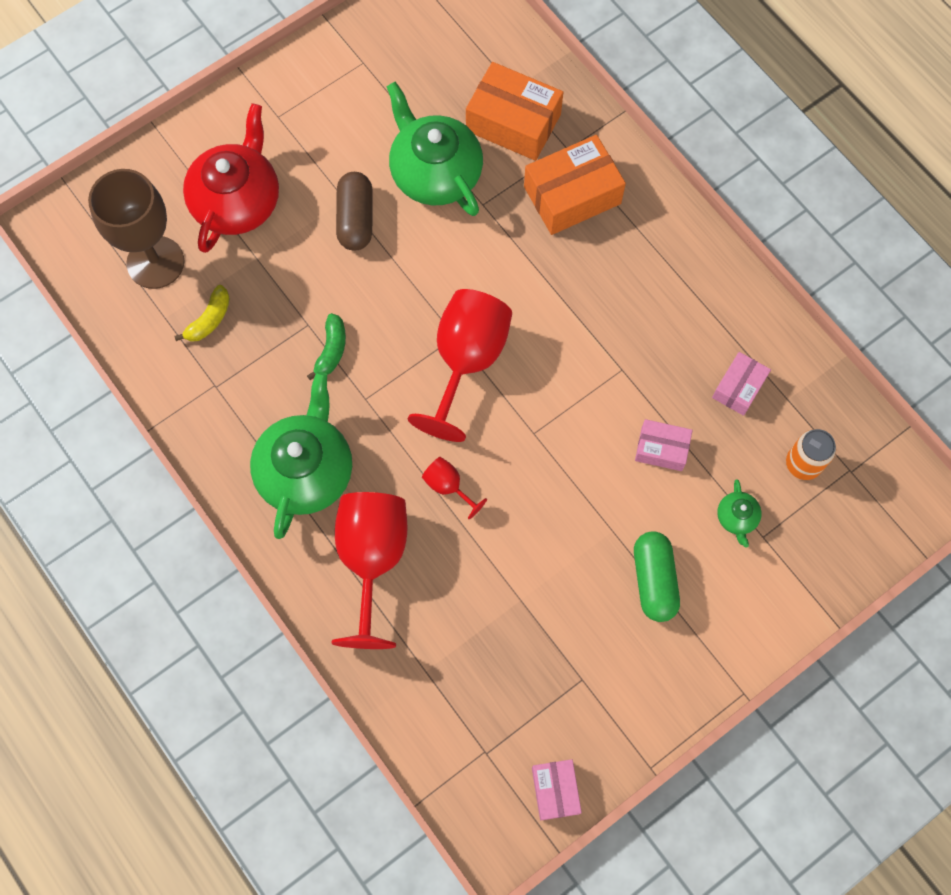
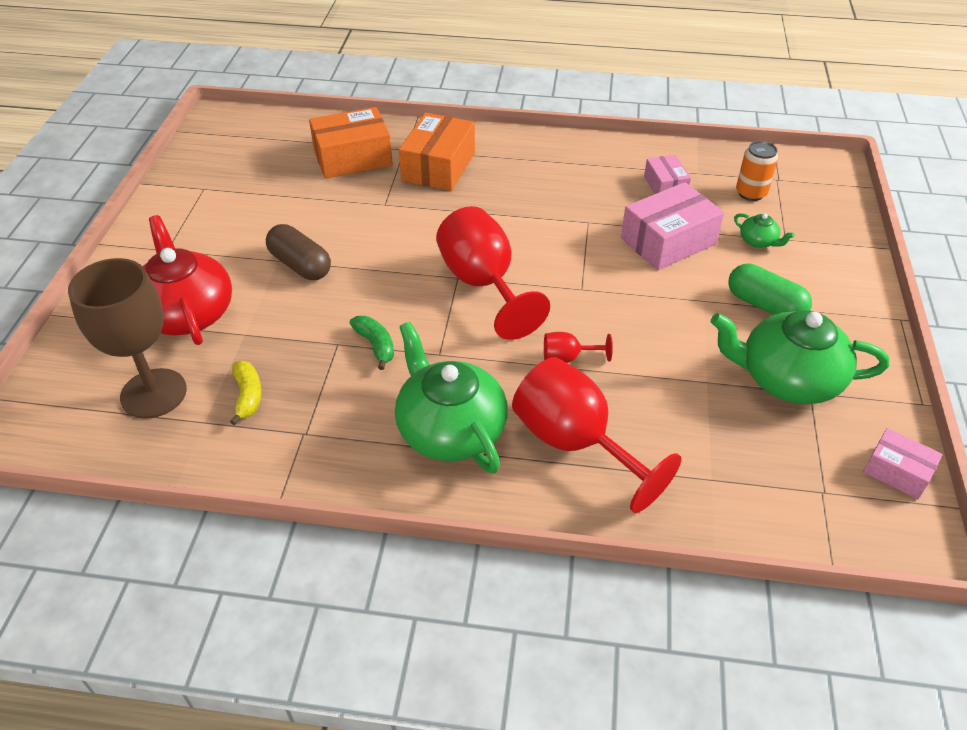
camera: 45 degrees left, 25 degrees down
(435, 173) = (329, 209): green teapot -> green teapot (787, 378)
(661, 449) = (668, 241): pink box -> pink box, size x1.76

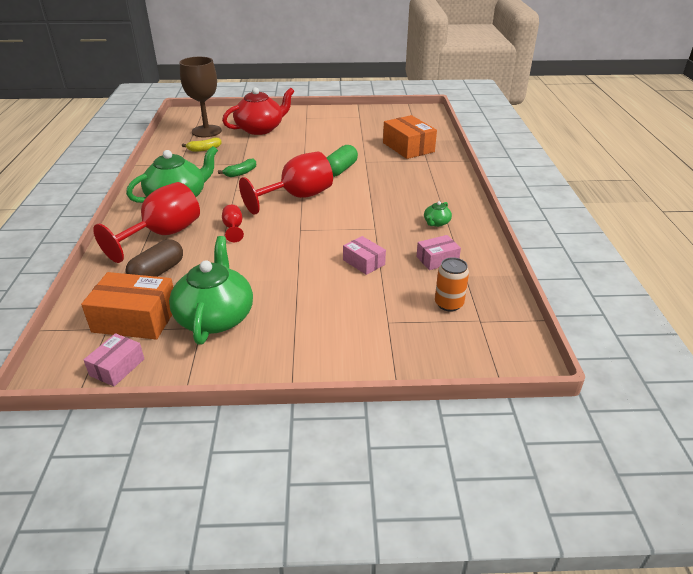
camera: 80 degrees right, 10 degrees down
(300, 265) = (302, 147): brown capsule -> brown capsule (157, 272)
(438, 166) = (413, 172): orange box -> orange box (135, 319)
(668, 241) = (364, 262): pink box -> pink box, size x0.57
(758, 241) = (379, 307): green teapot -> green teapot (436, 223)
(765, 305) = (296, 308): green capsule -> green capsule (340, 170)

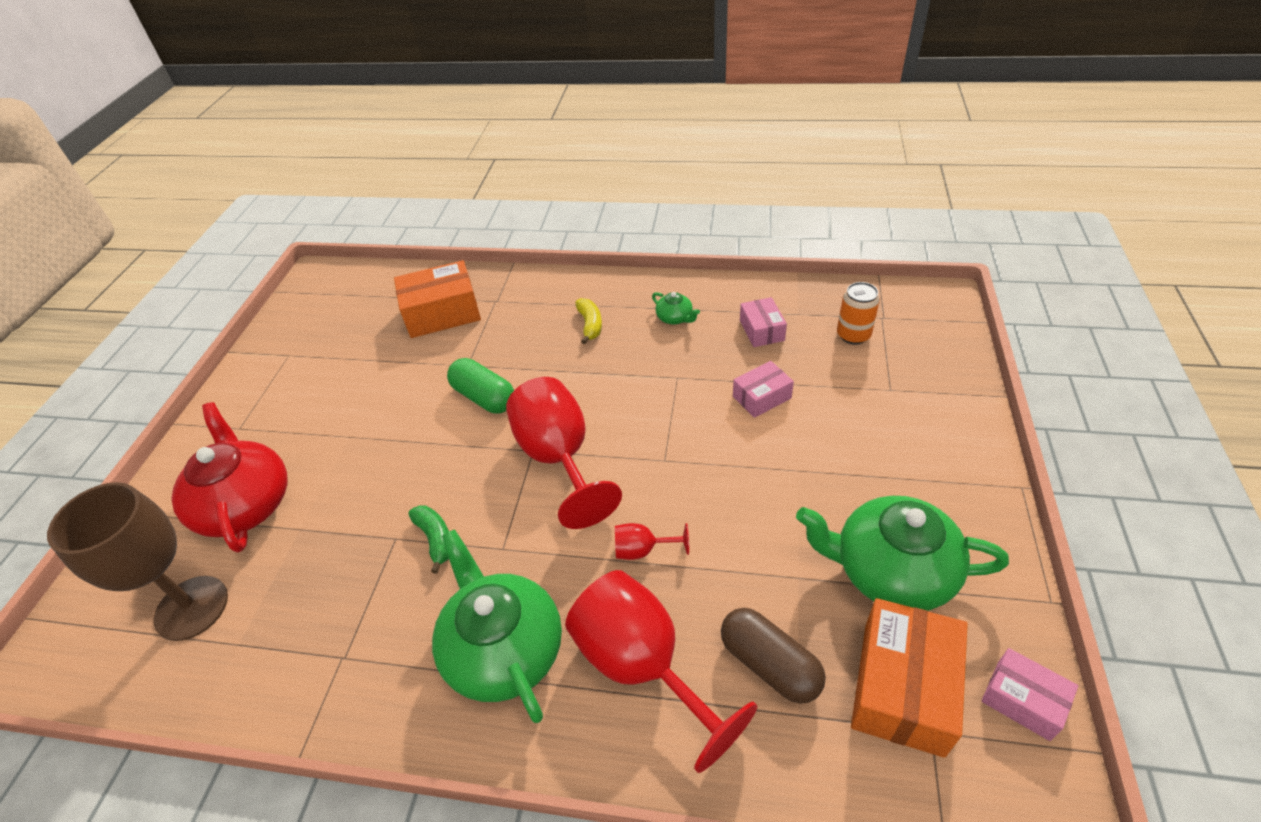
camera: 75 degrees left, 10 degrees up
(204, 149) = (290, 609): yellow banana -> yellow banana (590, 325)

